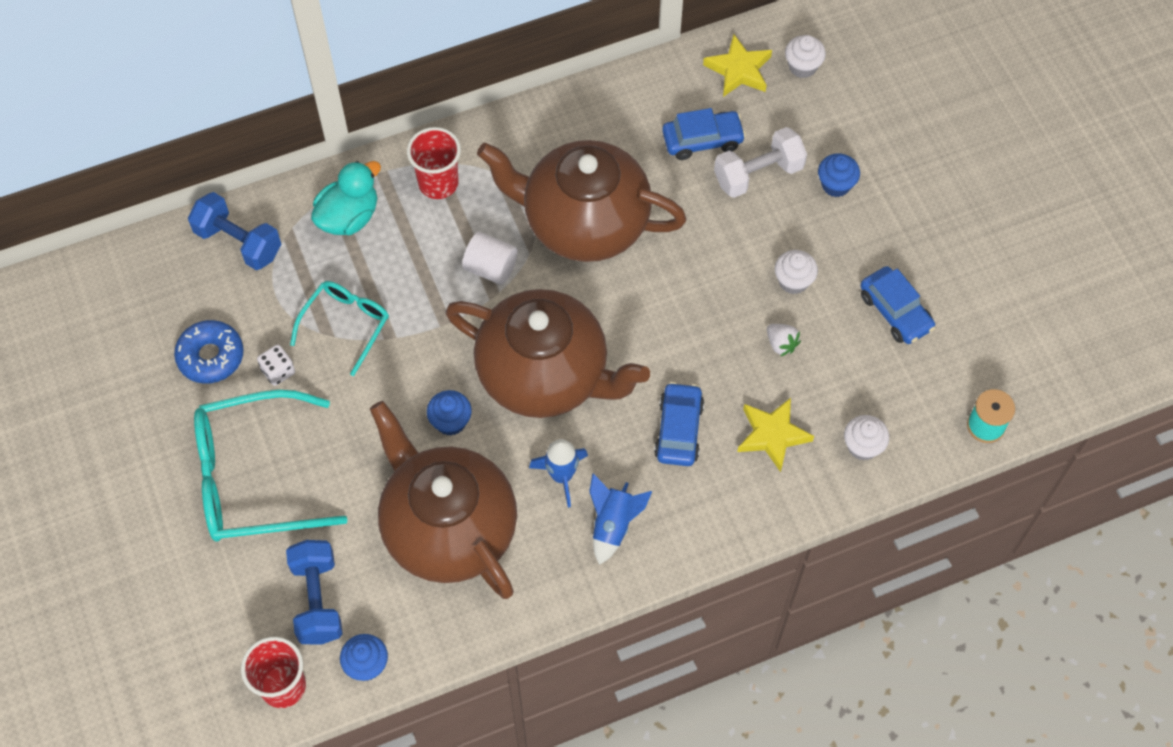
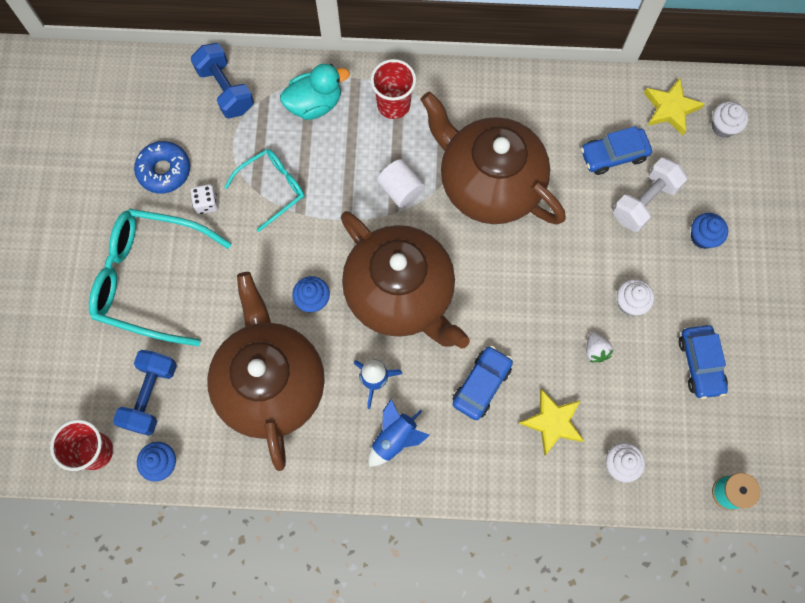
camera: 25 degrees right, 10 degrees up
(702, 140) = (613, 155): blue car -> blue car turned 150 degrees clockwise
(758, 174) = (644, 202): white dumbbell -> white dumbbell turned 45 degrees counterclockwise

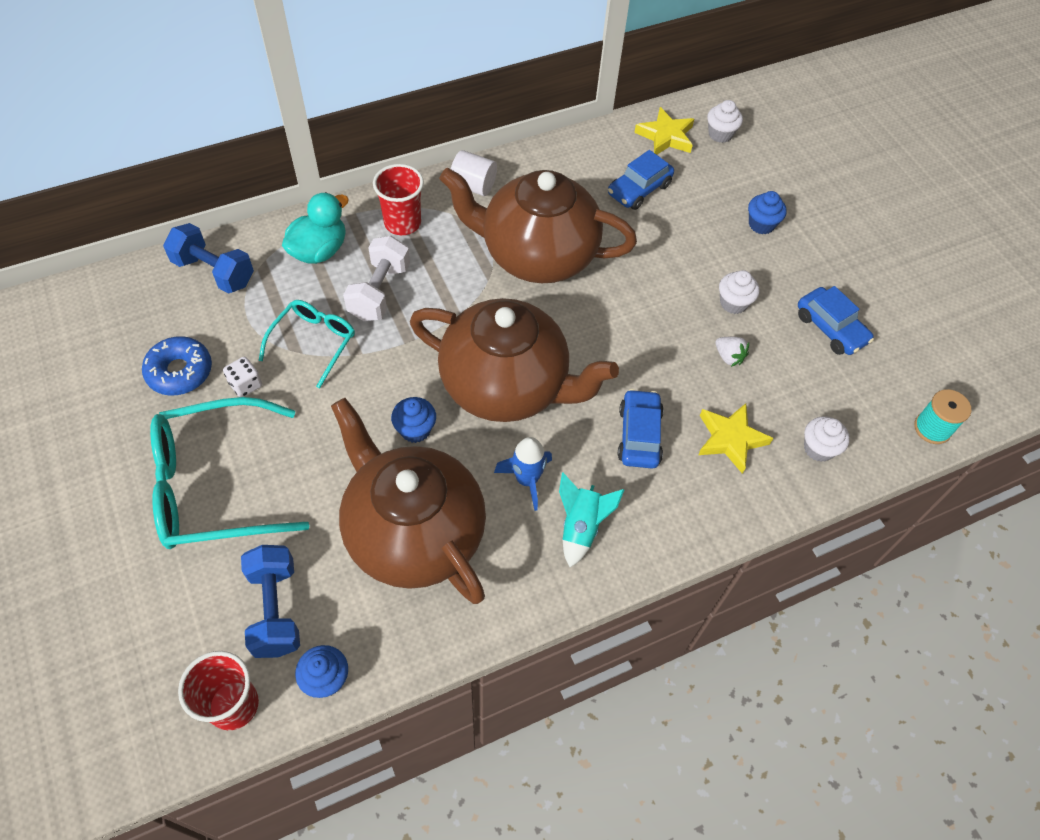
camera: 30 degrees left, 15 degrees down
(395, 438) = (581, 527): blue rocket -> turquoise rocket
(401, 190) = (452, 293): white cylinder -> white cylinder (473, 186)
(644, 202) = (691, 216): white dumbbell -> white dumbbell (379, 292)

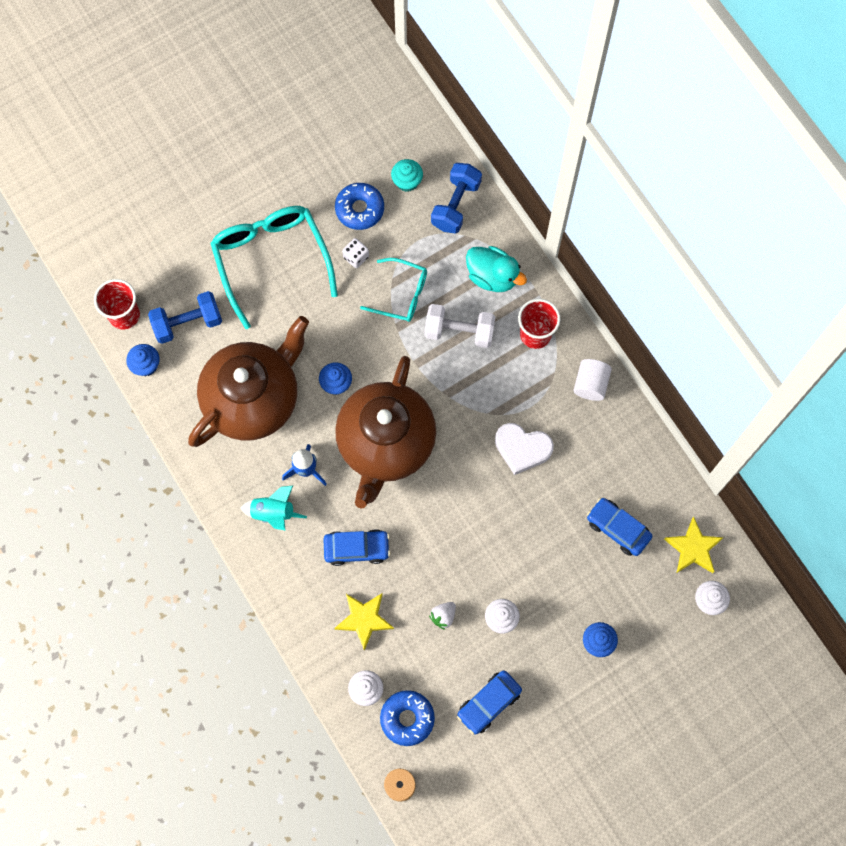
camera: 85 degrees right, 15 degrees up
(162, 316) = (407, 182): none -> turquoise cupcake
(537, 255) = (522, 449): brown teapot -> white heart
(852, 410) = (407, 718): none -> blue donut

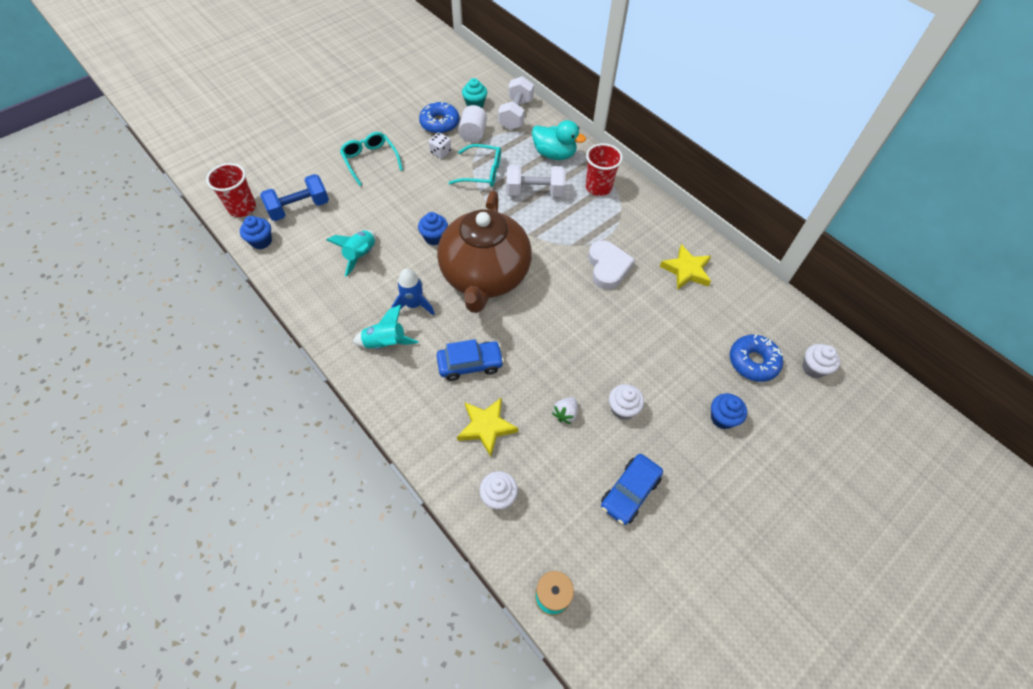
camera: 10 degrees left, 15 degrees down
(253, 398) = (360, 255): brown teapot -> turquoise rocket
(271, 260) = (370, 160): turquoise glasses -> turquoise glasses, size x0.56
(407, 718) = (547, 520): blue donut -> blue donut (753, 362)
(456, 205) = (516, 114): blue dumbbell -> white dumbbell
(522, 449) = (608, 267): white heart -> white heart turned 105 degrees counterclockwise
(590, 384) = (653, 216): white cylinder -> white cylinder (473, 134)
(617, 529) = (710, 319): blue car -> none
(693, 548) = (783, 326): yellow star -> yellow star (686, 270)

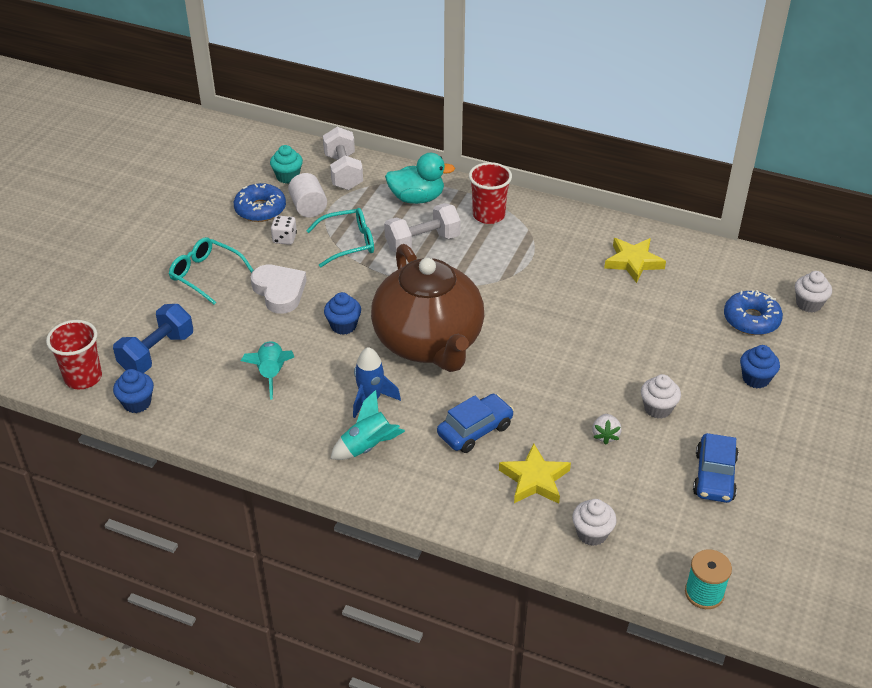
camera: 25 degrees left, 15 degrees down
(608, 267) = (552, 287): white heart -> white heart (279, 291)

